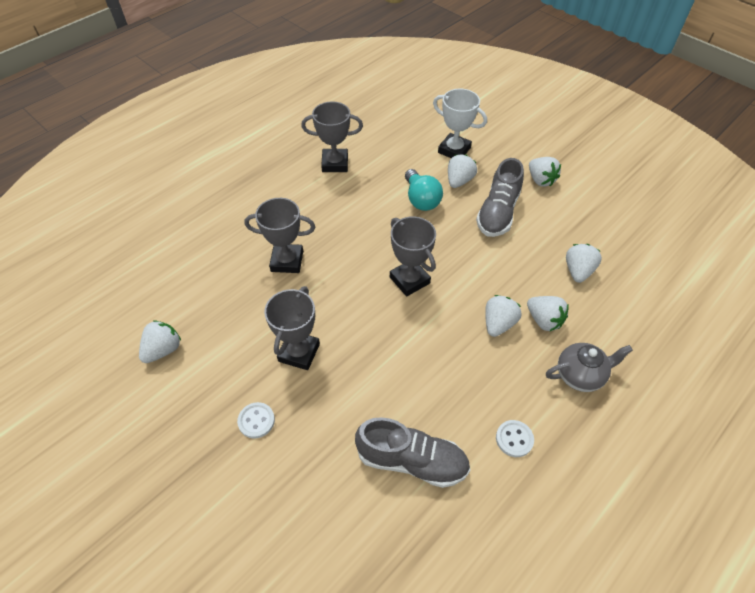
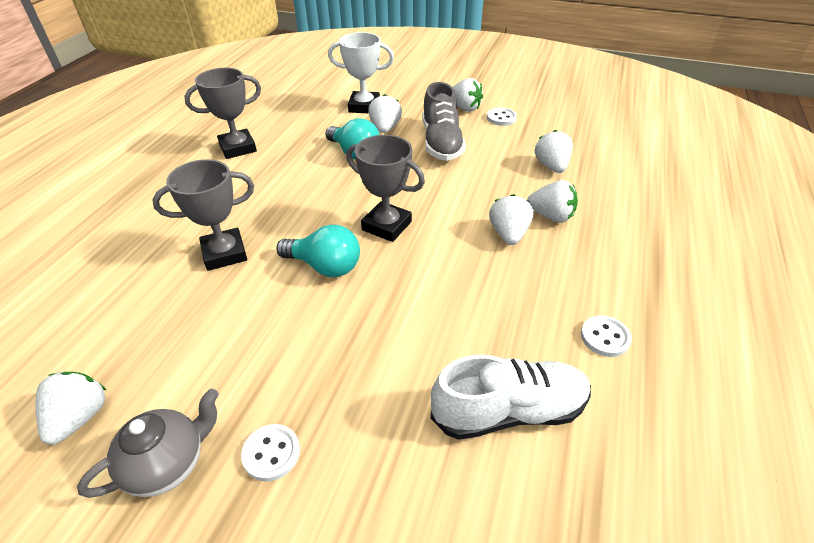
camera: 25 degrees left, 10 degrees down
(299, 352) = (291, 345): grey trophy -> none
(348, 299) = (325, 266): none -> turquoise light bulb
(412, 460) = (509, 411): grey shoe -> white shoe
(567, 202) = (501, 118): none -> white button
(580, 375) = (621, 251): grey teapot -> grey teapot (168, 464)

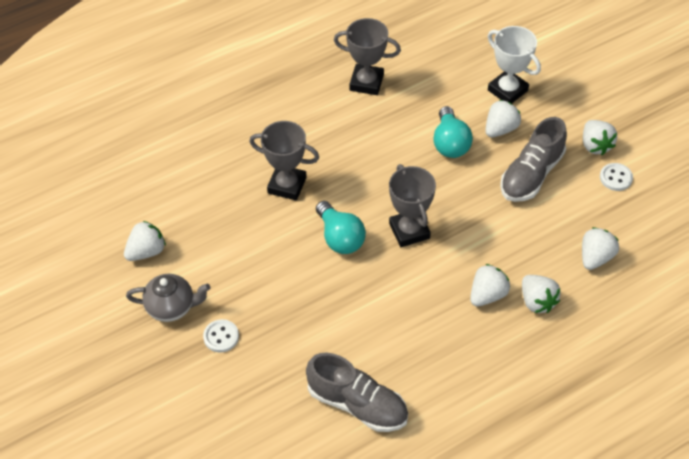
camera: 40 degrees right, 10 degrees up
(509, 411) = (357, 404): white shoe -> grey shoe
(605, 337) = (462, 407): white button -> none

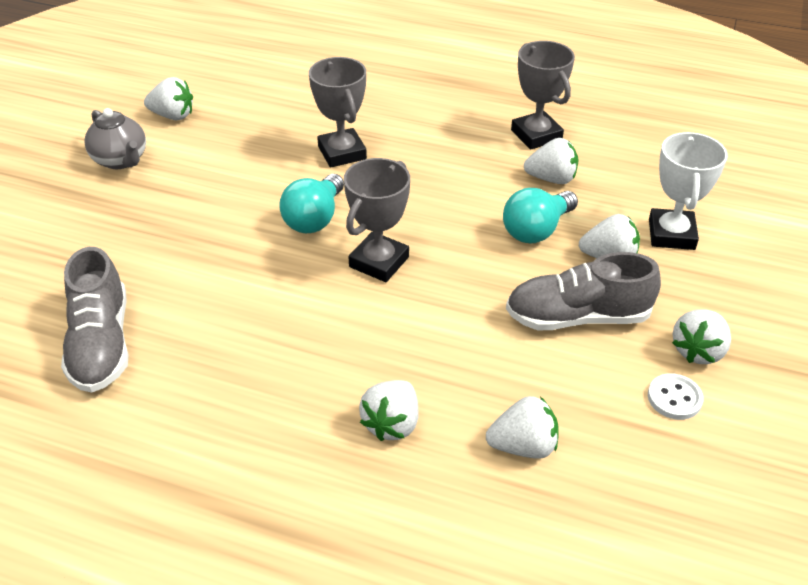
camera: 50 degrees right, 10 degrees down
(221, 337) = (112, 206): white button -> none
(487, 295) = (355, 372): white strawberry -> white strawberry (551, 179)

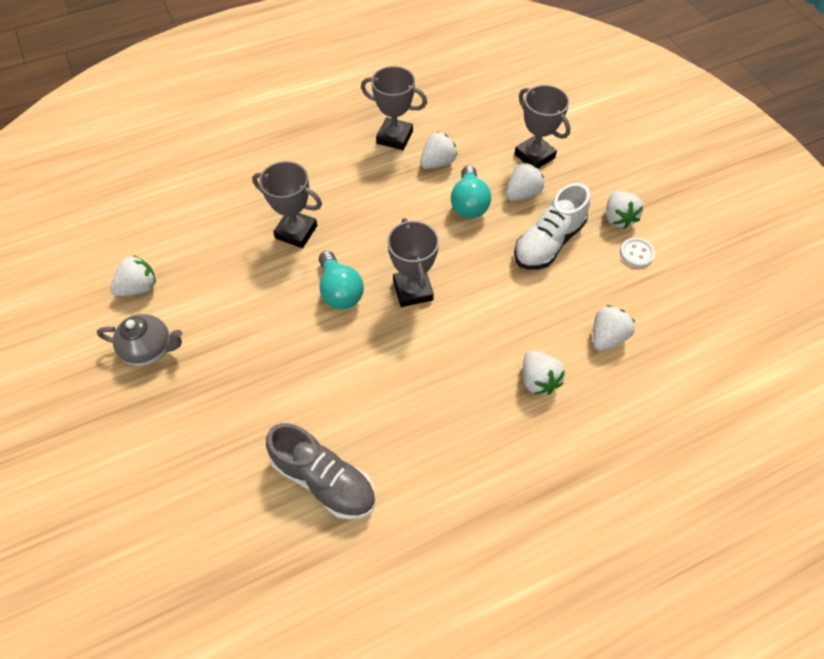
camera: 45 degrees left, 15 degrees up
(577, 317) = (548, 242): grey shoe -> white shoe
(671, 234) = (534, 156): white trophy -> grey trophy

